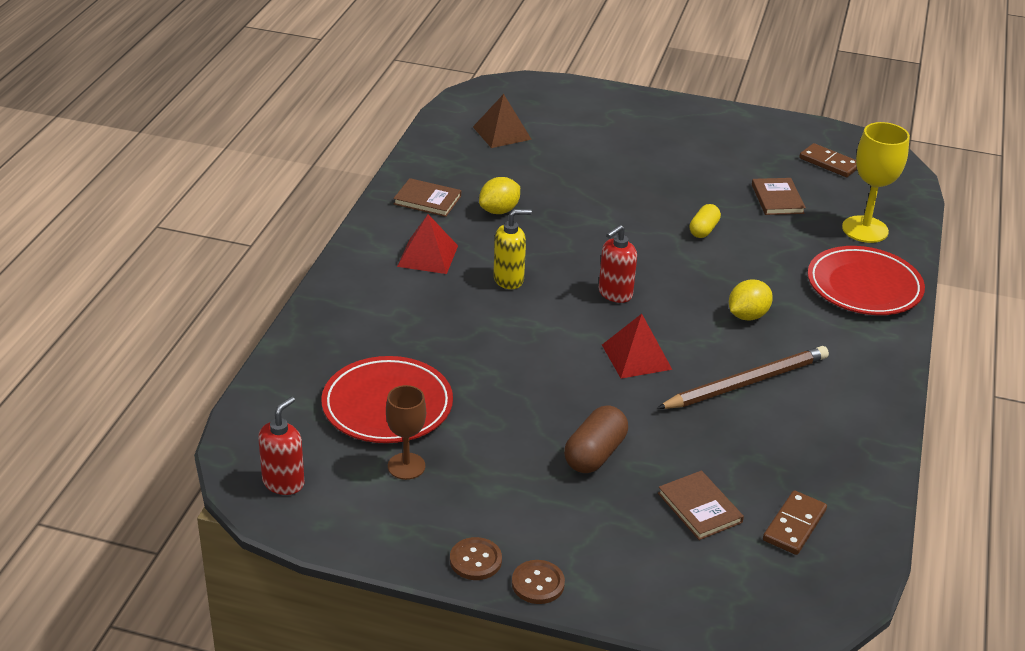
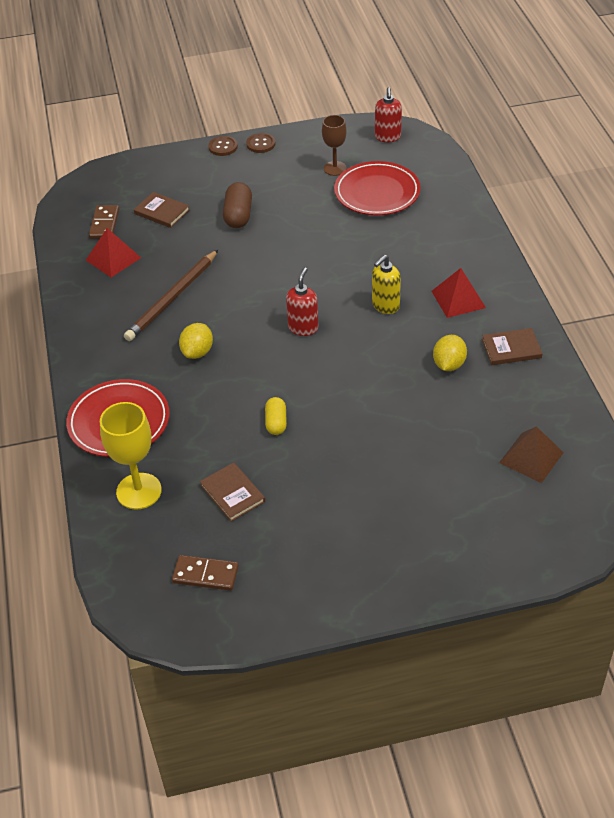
camera: 155 degrees right, 10 degrees up
(636, 357) = (255, 285): red pyramid -> red pyramid (113, 258)

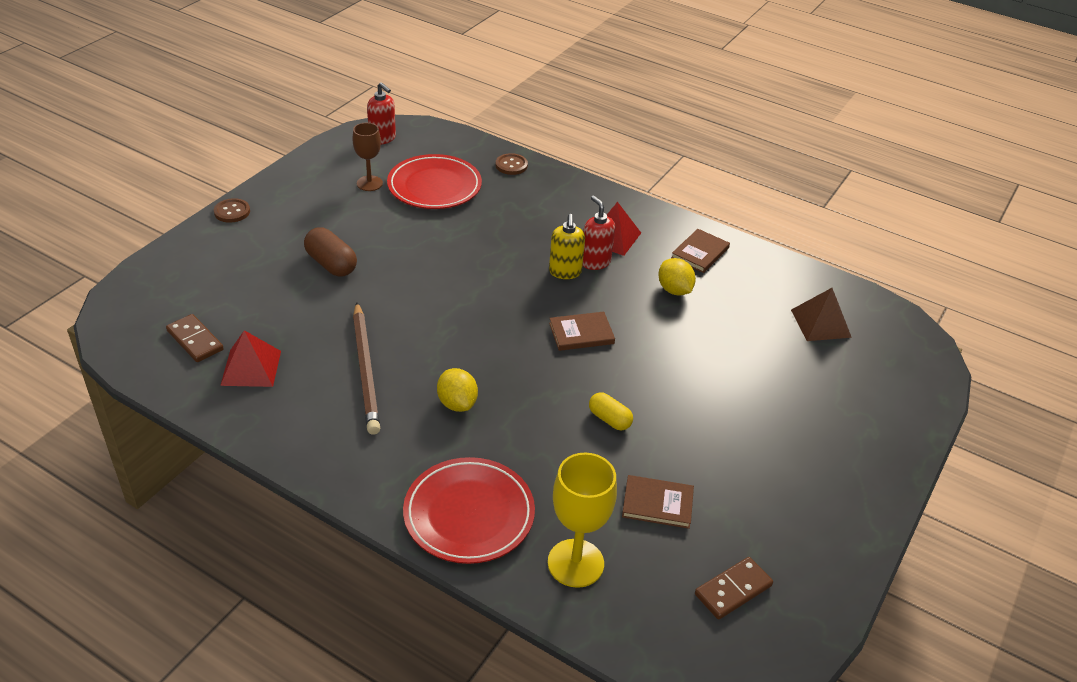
camera: 50 degrees left, 5 degrees down
(162, 212) = (246, 298): brown book -> brown book (581, 333)
(261, 144) = (268, 193): brown button -> brown button (511, 165)
(303, 328) = (523, 327): red soap dispenser -> red soap dispenser (595, 262)

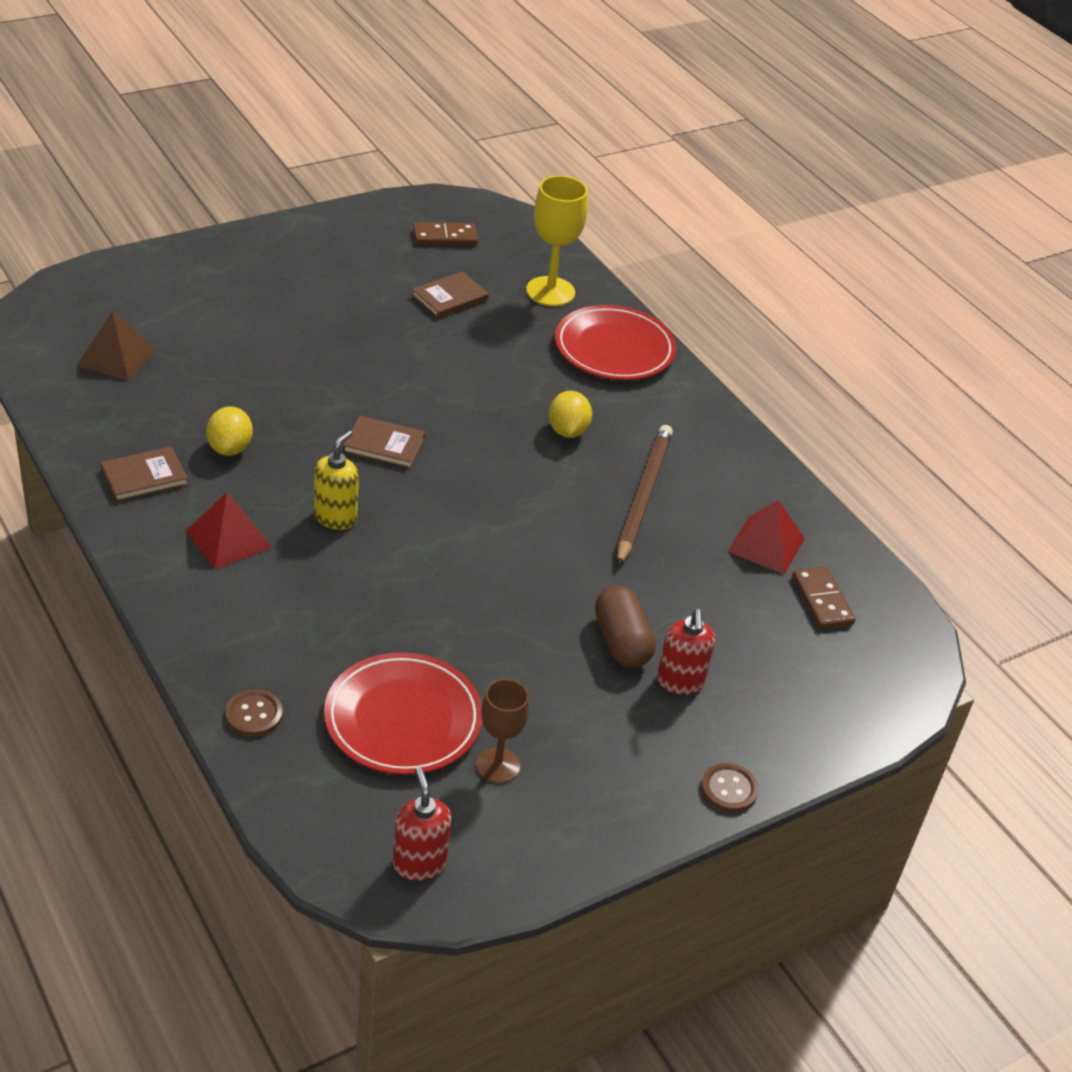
camera: 155 degrees left, 0 degrees up
(595, 262) = (286, 515): red soap dispenser -> red soap dispenser (680, 682)
(609, 419) = (431, 364): yellow capsule -> none
(657, 503) = (450, 298): brown book -> brown book turned 75 degrees counterclockwise

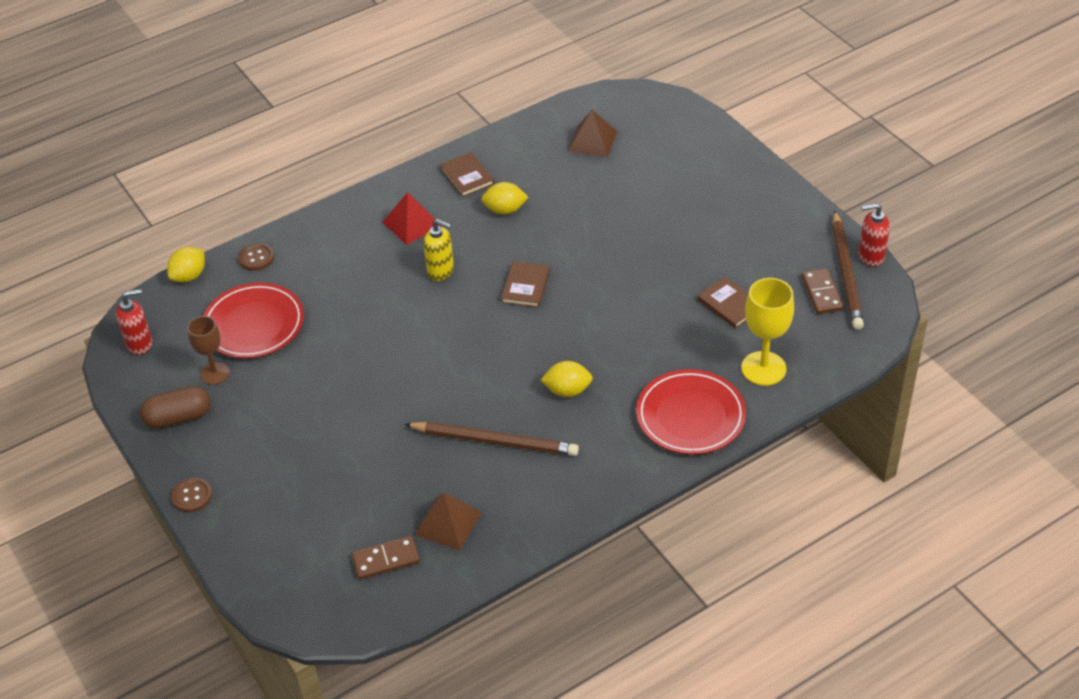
camera: 95 degrees right, 5 degrees up
(274, 801) = (189, 276): none -> yellow lemon
(418, 217) = (846, 273): none -> brown pencil
(622, 642) = (330, 433): brown capsule -> brown capsule (179, 418)
(680, 682) = (292, 468): red soap dispenser -> red soap dispenser (870, 256)
(766, 545) = (448, 523): red pyramid -> brown pyramid

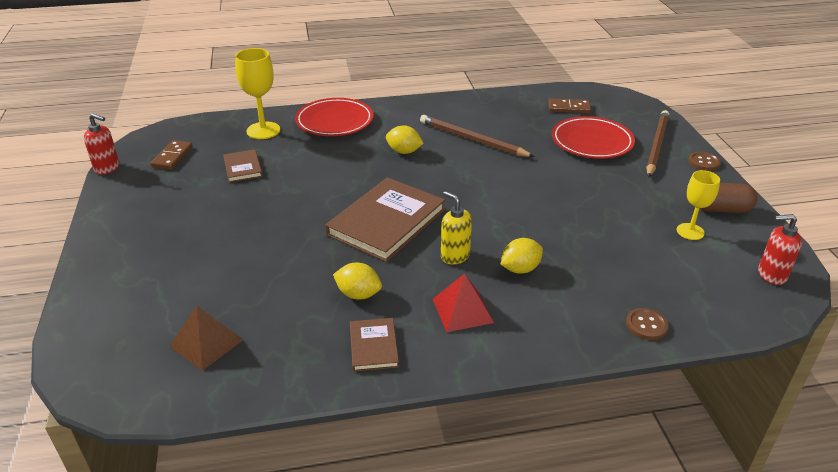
camera: 160 degrees left, 10 degrees down
(189, 276) = (726, 328): yellow lemon -> yellow lemon (520, 269)
(215, 373) = (690, 231): brown goblet -> yellow goblet
(254, 325) = (652, 260): red plate -> red plate (592, 142)
(448, 523) = (523, 113): brown pyramid -> none
(526, 286) = (386, 222): brown book -> brown book, size x2.03
(846, 273) = (139, 163): brown pencil -> brown pencil (656, 145)

